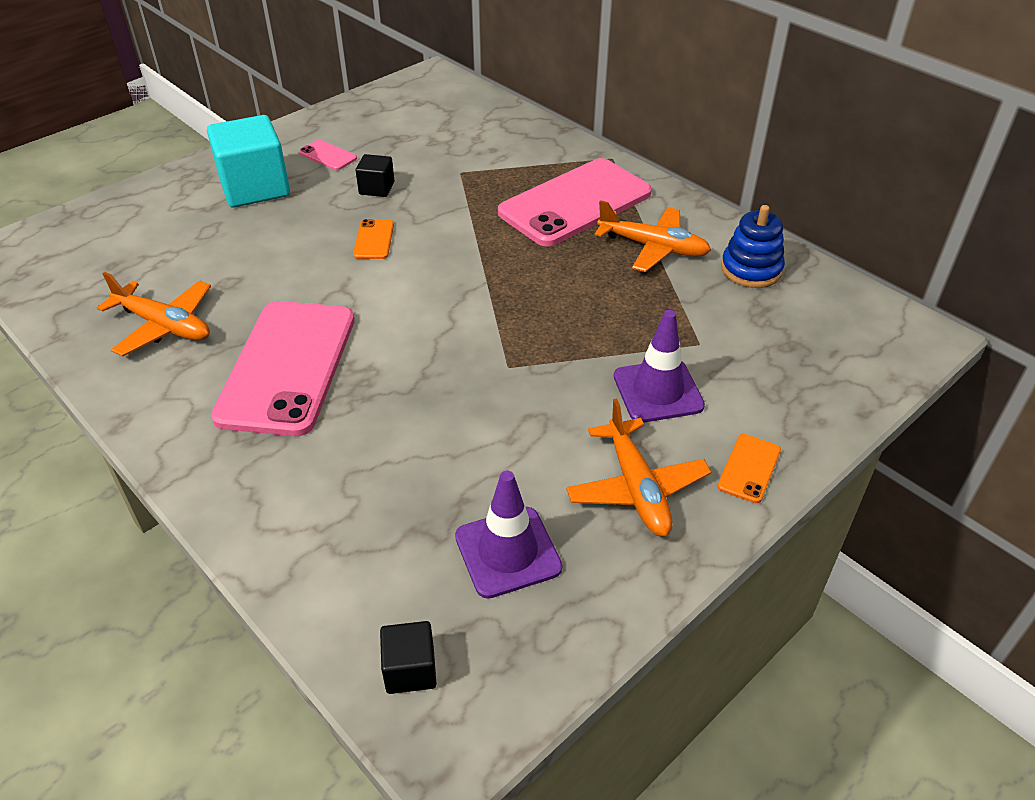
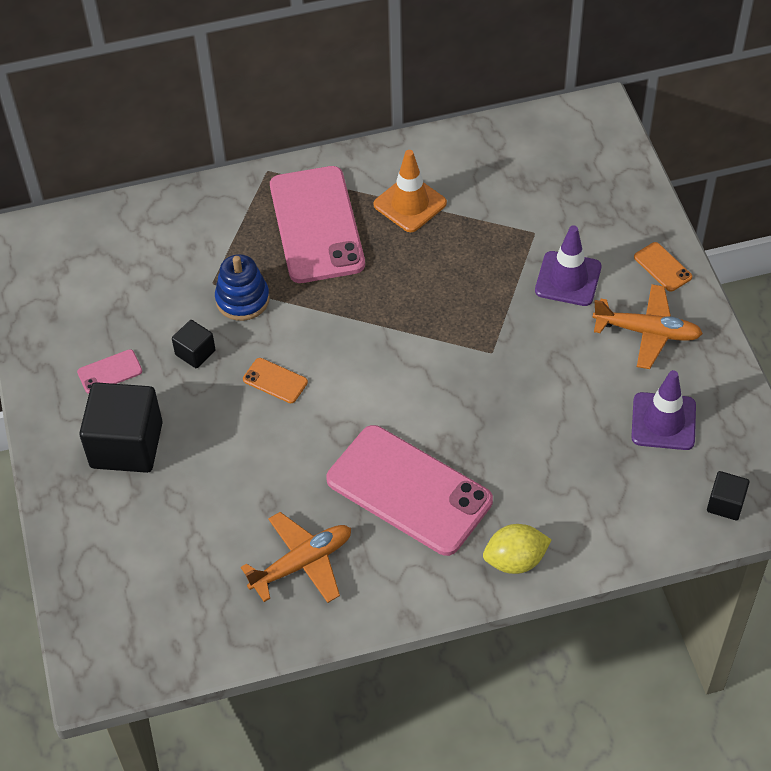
camera: 60 degrees left, 10 degrees up
(228, 482) = (515, 560): none -> yellow lemon
(255, 188) = (126, 445): turquoise cube -> black cube
(653, 247) = (410, 204): orange plane -> orange traffic cone
(751, 269) = (474, 161): blue stacking toy -> blue stacking toy (242, 299)

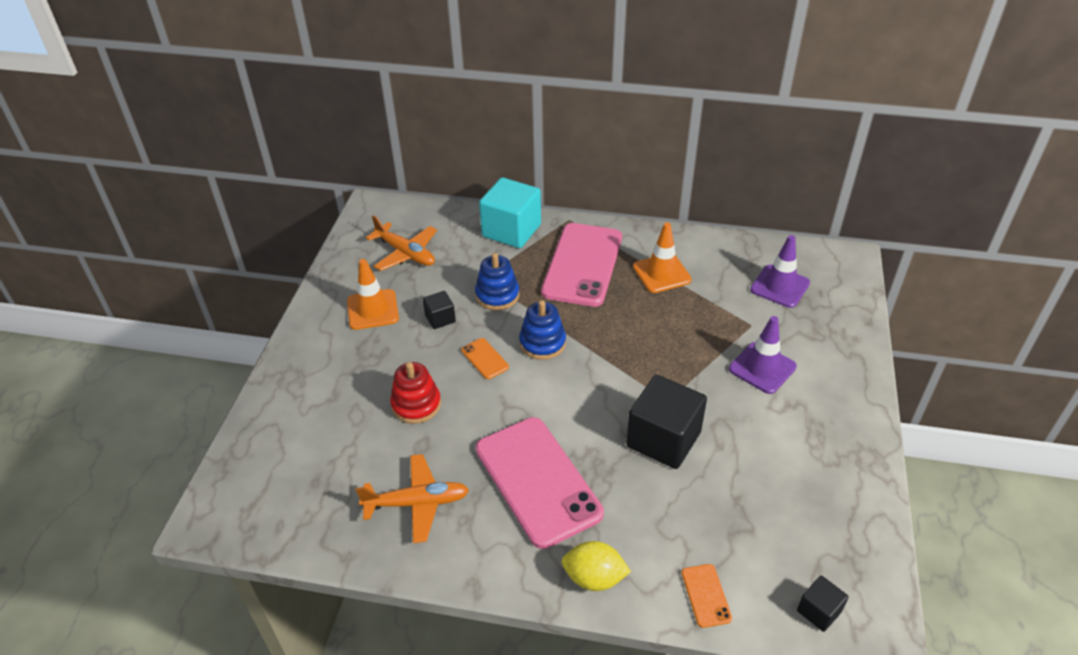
camera: 25 degrees right, 10 degrees down
(110, 372) = (373, 310): pink phone -> orange traffic cone
(126, 445) = (349, 363): black cube -> black cube (663, 439)
(208, 210) = (511, 230): none -> turquoise cube
(233, 462) = (416, 404): none -> red stacking toy
(327, 338) = (542, 343): none -> blue stacking toy
(647, 332) = (812, 433): orange plane -> orange plane (406, 253)
(662, 267) = (851, 387): orange phone -> orange phone (706, 595)
(663, 421) = (792, 513): purple traffic cone -> purple traffic cone (779, 286)

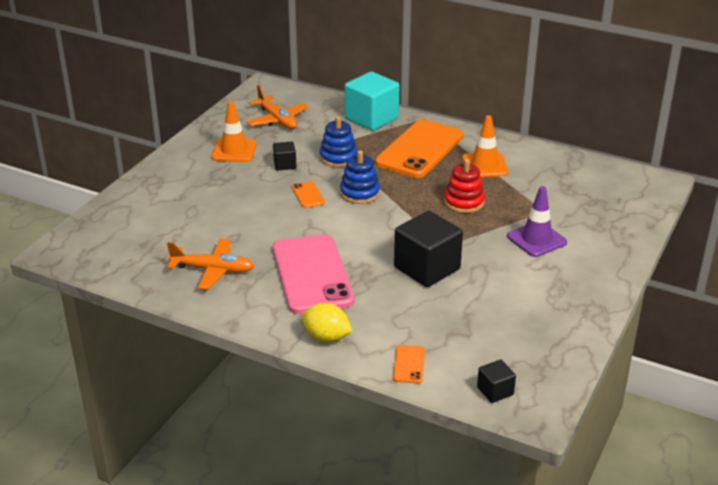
camera: 15 degrees right, 10 degrees down
(416, 404) = (240, 213): red stacking toy -> red stacking toy (464, 202)
(582, 264) = (420, 149): pink phone -> orange phone
(779, 286) = (584, 190): purple traffic cone -> none

